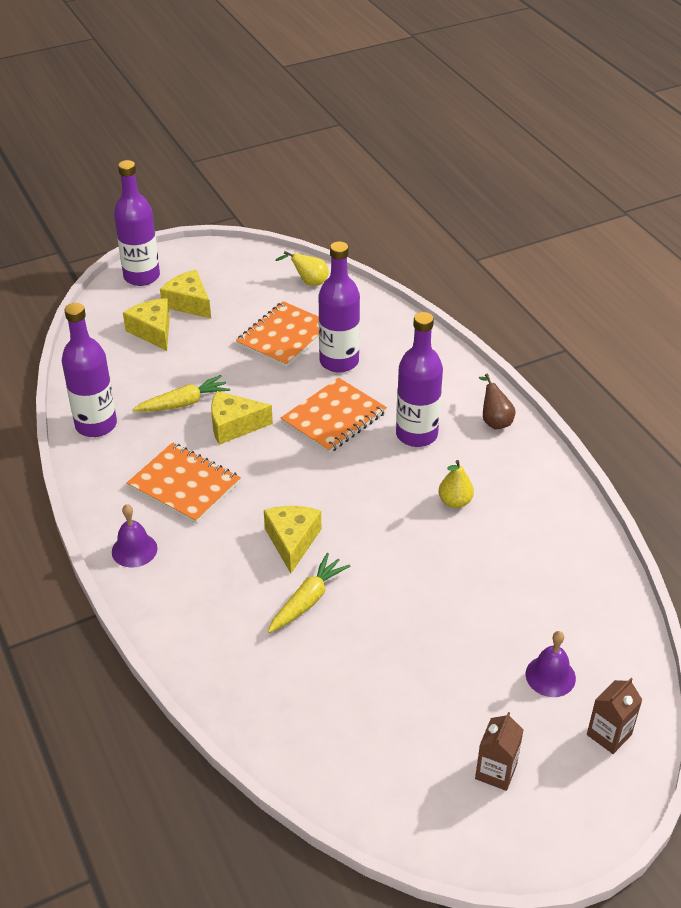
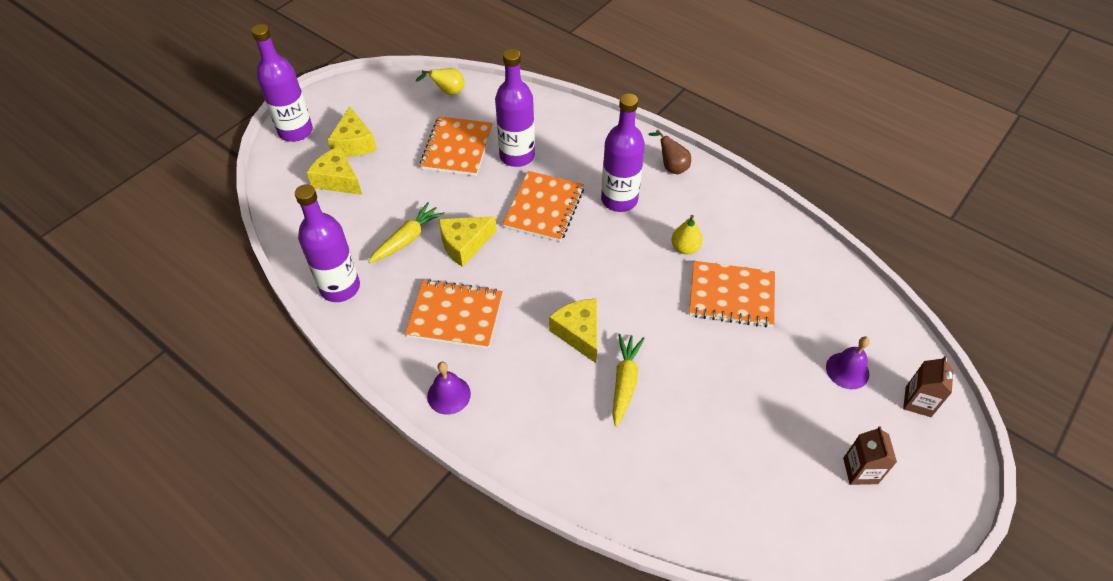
camera: 25 degrees left, 10 degrees up
(189, 303) = (354, 143): yellow cheese -> yellow cheese turned 120 degrees counterclockwise
(473, 562) = (731, 296): none -> orange notebook

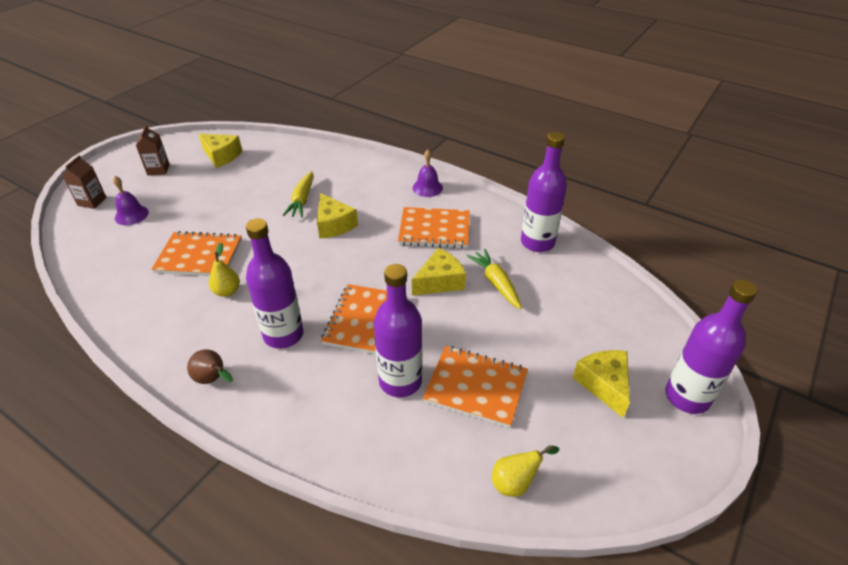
camera: 175 degrees right, 10 degrees down
(338, 180) = (596, 336): yellow cheese -> yellow cheese (221, 156)
(407, 239) = (496, 283): yellow carrot -> yellow carrot turned 120 degrees clockwise
(457, 148) = (476, 387): orange notebook -> orange notebook turned 75 degrees counterclockwise

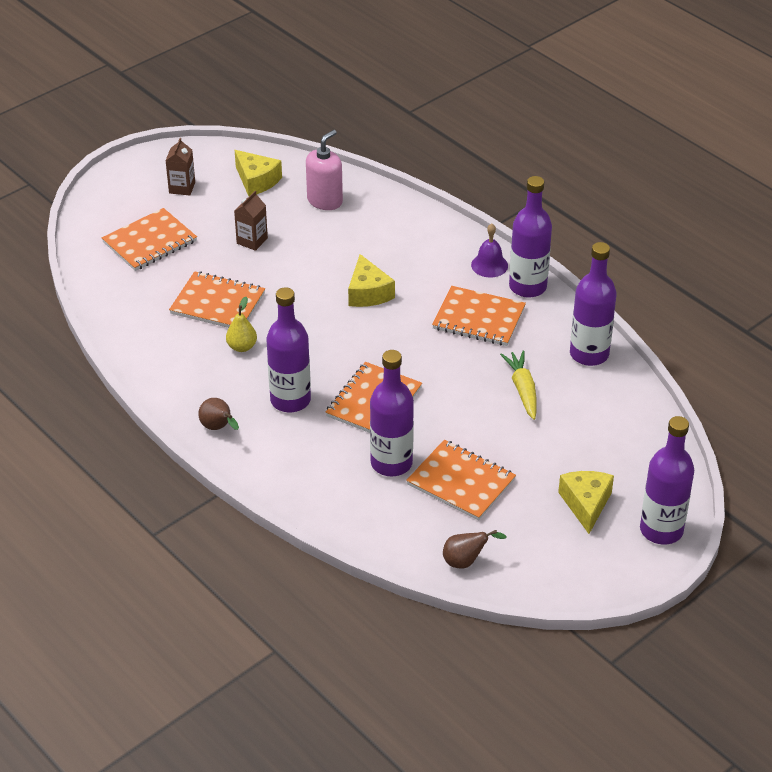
camera: 15 degrees right, 0 degrees up
(92, 201) = (108, 218): brown carton -> brown carton (252, 241)
(131, 215) = (150, 242): purple bell -> orange notebook
(280, 162) = (325, 201): none -> pink soap dispenser
(302, 200) = (339, 256): yellow carrot -> none
(440, 281) = (463, 377): yellow cheese -> none
(464, 199) = (527, 287): none -> purple bottle
(516, 482) = (466, 561): yellow pear -> brown pear

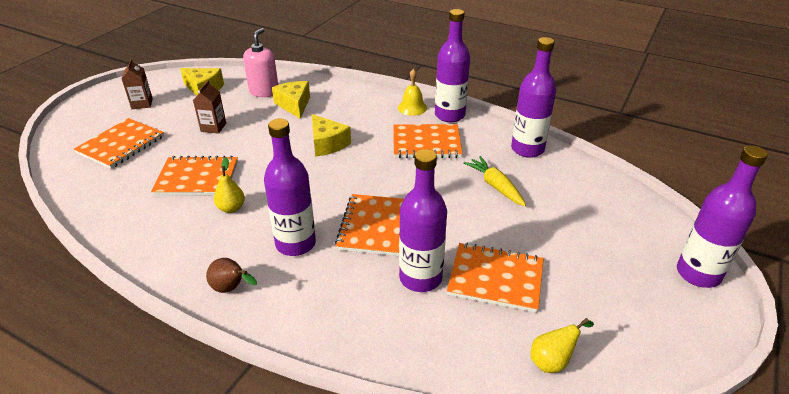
camera: 20 degrees left, 5 degrees down
(466, 561) = (553, 361): brown pear -> yellow pear
(489, 265) = (412, 107): purple bell -> yellow bell
(586, 504) = (617, 268): yellow cheese -> yellow cheese (294, 105)

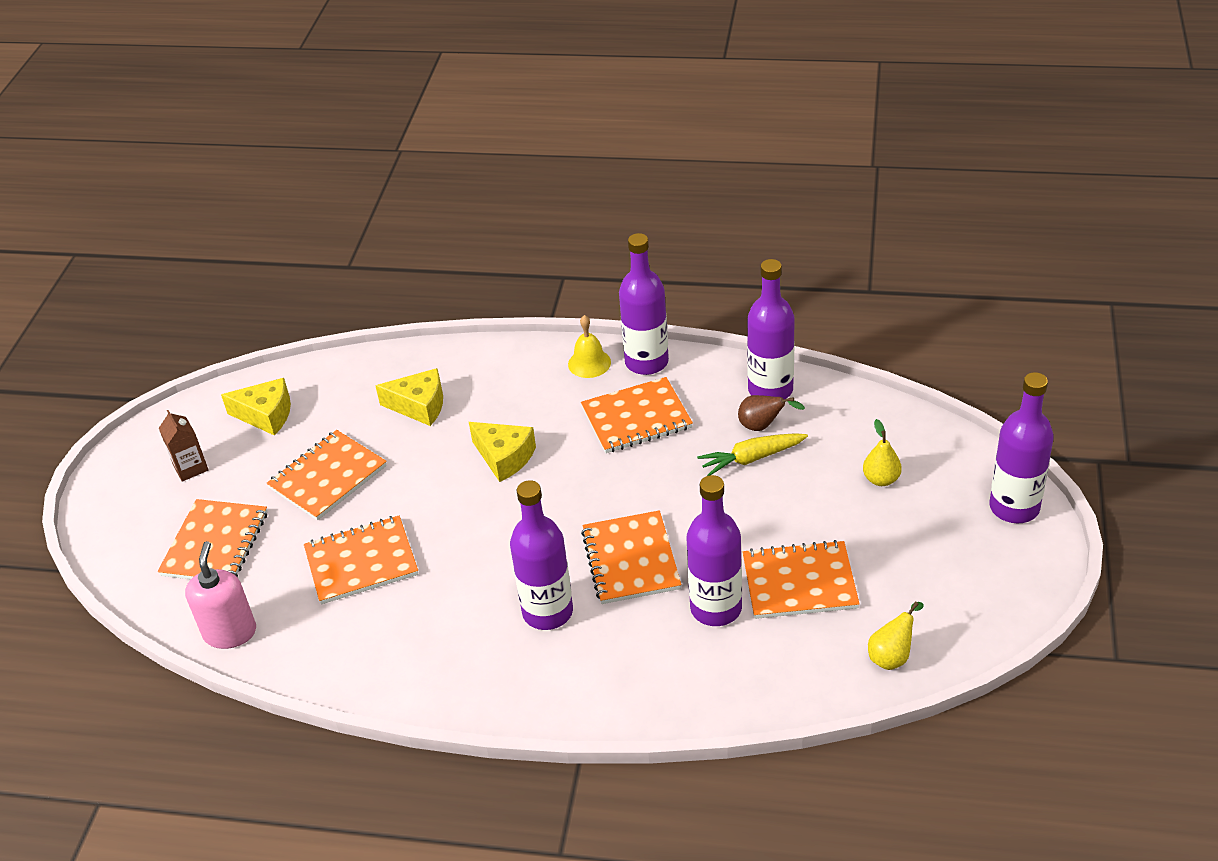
camera: 15 degrees left, 5 degrees up
(213, 127) = (327, 477): brown carton -> orange notebook
(231, 208) = (437, 590): yellow pear -> yellow pear (881, 479)
(231, 289) = (506, 690): brown pear -> brown pear (762, 426)
(264, 92) = (360, 394): pink soap dispenser -> pink soap dispenser (230, 632)
(294, 105) = (419, 406): yellow cheese -> yellow cheese turned 135 degrees clockwise
(495, 186) = (751, 458): yellow carrot -> yellow carrot turned 60 degrees counterclockwise

